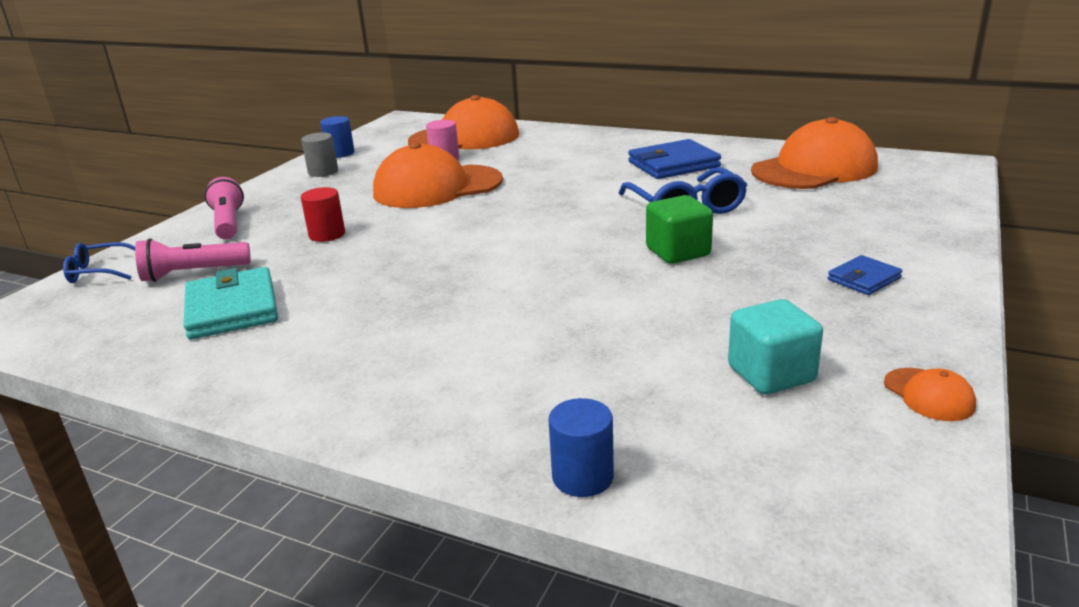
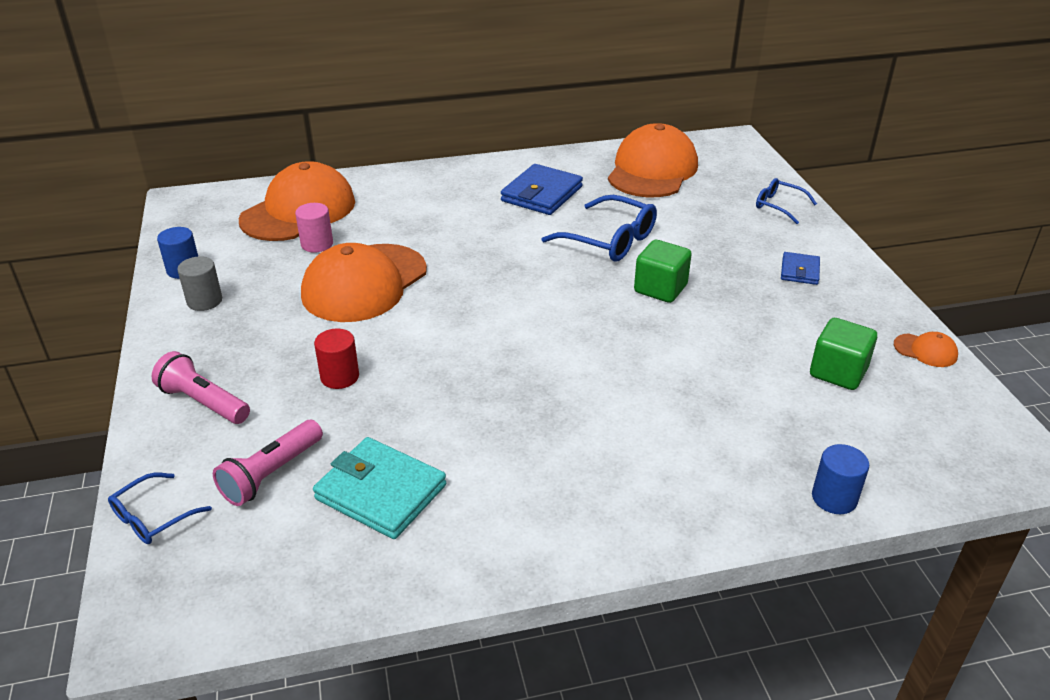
camera: 40 degrees left, 10 degrees up
(771, 374) = (838, 372): turquoise cube -> green cube
(924, 222) = (778, 206): none -> blue glasses

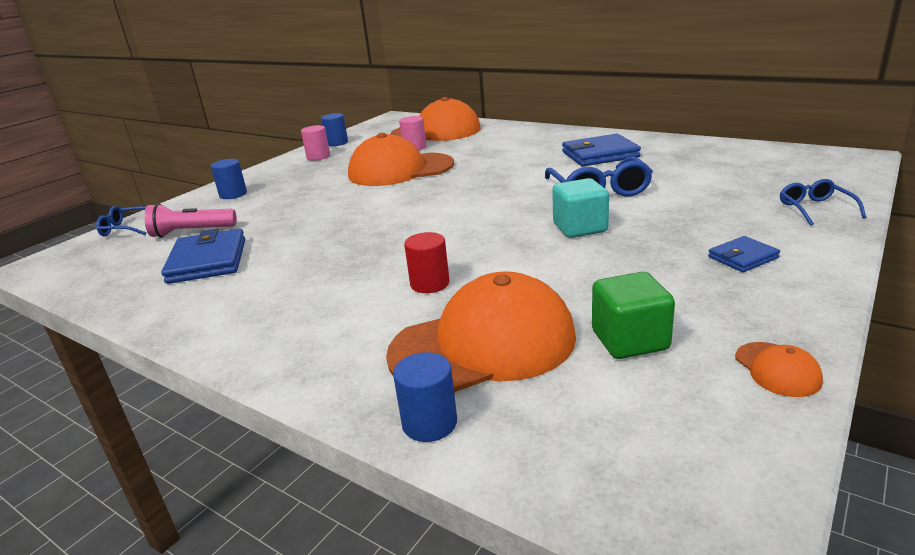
camera: 50 degrees right, 10 degrees down
(203, 402) = (233, 194): pink flashlight -> blue cylinder
(204, 301) = (318, 157): grey cylinder -> pink cylinder
(340, 377) = (301, 205): red cylinder -> red cylinder (430, 284)
(381, 492) = (208, 261): turquoise wallet -> blue wallet
(652, 170) = (724, 160): orange cap -> orange cap (483, 344)
(660, 289) = (580, 228): green cube -> turquoise cube

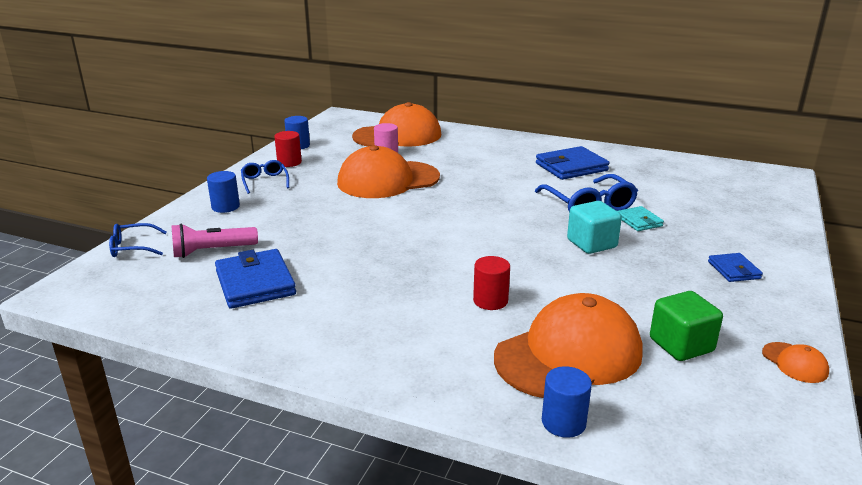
camera: 15 degrees left, 0 degrees up
(318, 157) = (289, 162): pink cylinder -> red cylinder
(649, 205) = (639, 221): none -> turquoise wallet
(742, 257) = (734, 270): blue wallet -> blue wallet turned 60 degrees counterclockwise
(815, 209) = (770, 224): blue glasses -> blue glasses (265, 181)

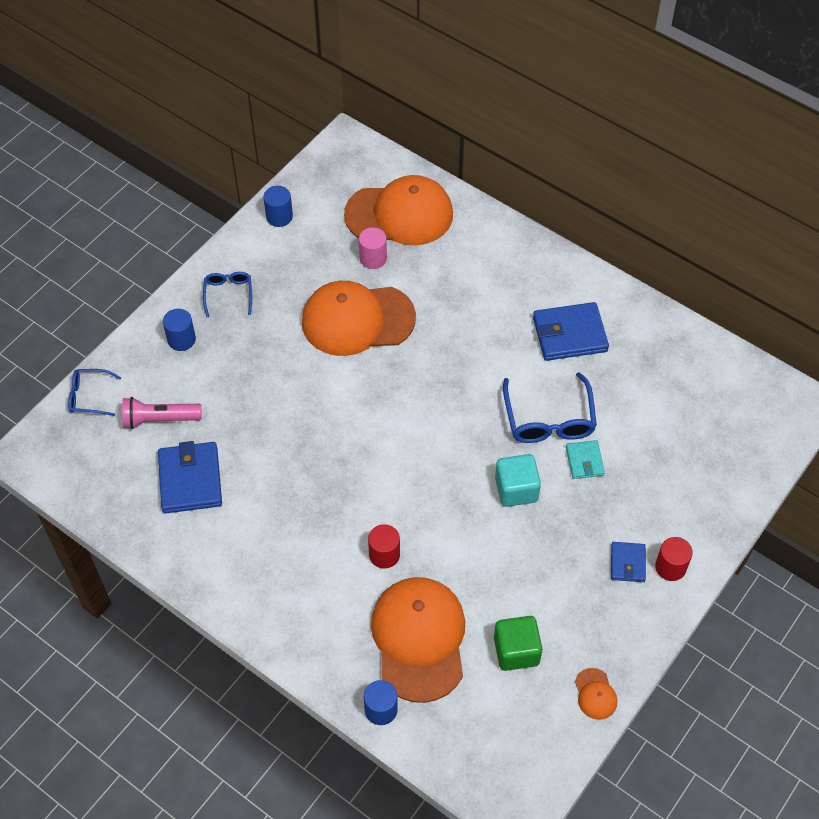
camera: 15 degrees right, 30 degrees up
(289, 162) = (261, 256): red cylinder -> red cylinder (670, 567)
(569, 354) = (419, 639): orange cap -> orange cap turned 75 degrees counterclockwise

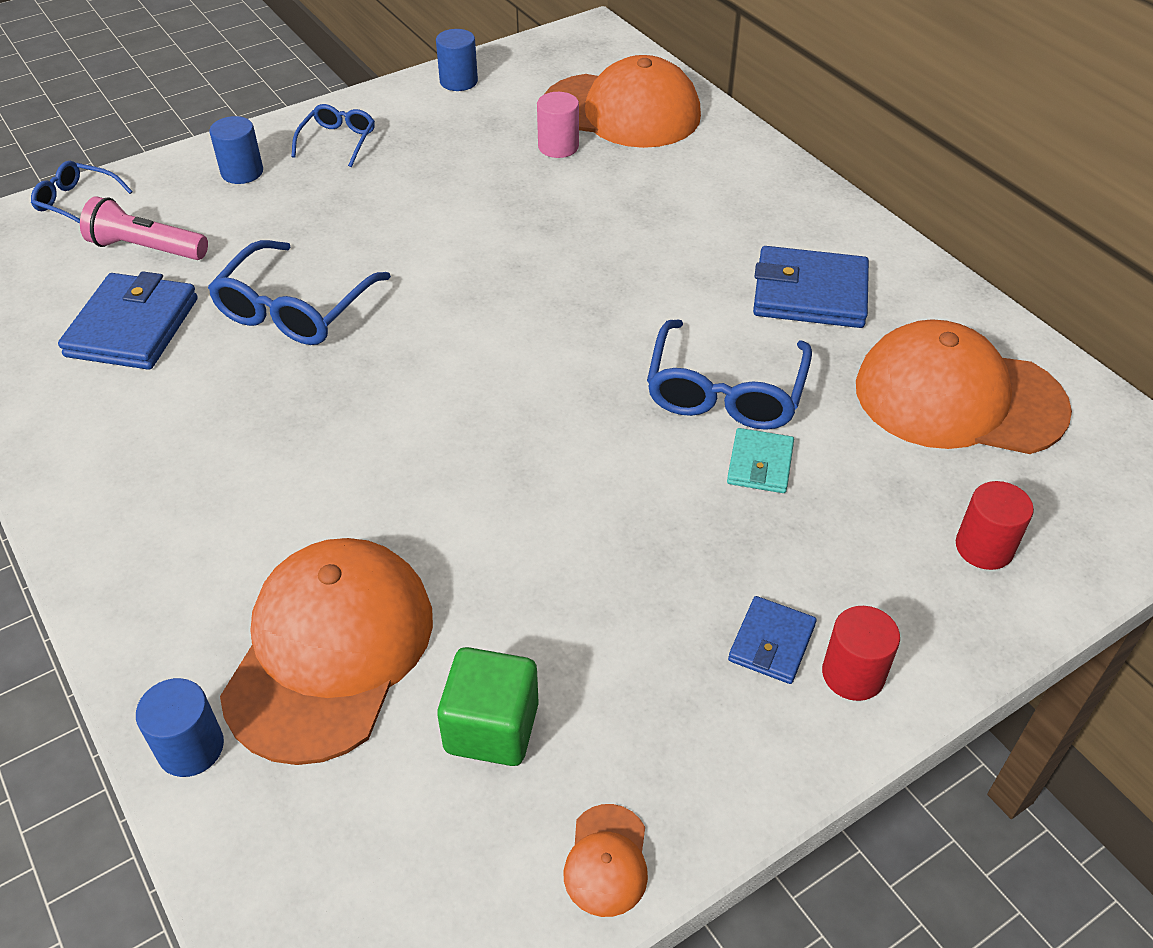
camera: 20 degrees right, 10 degrees down
(279, 437) = (294, 309): none -> blue glasses
(357, 320) = (495, 205): orange cap -> orange cap (958, 398)
(384, 555) = (351, 504): red cylinder -> red cylinder (984, 547)
(516, 489) = (622, 473): turquoise cube -> none

